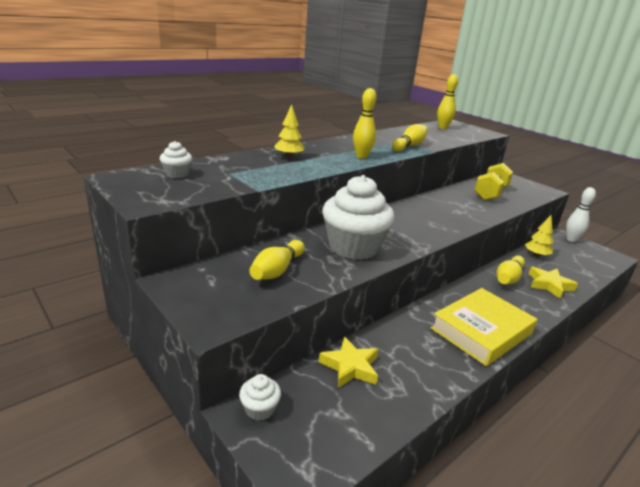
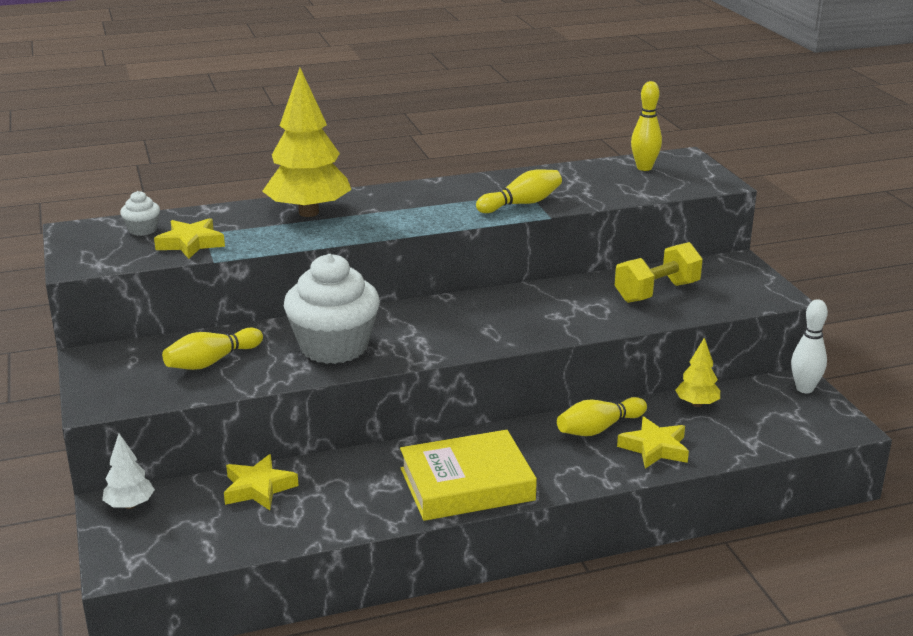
camera: 25 degrees right, 0 degrees up
(226, 180) = (190, 243): none -> yellow star
(259, 409) = (130, 505): white cupcake -> white tree
(289, 157) = (309, 212): yellow tree -> yellow tree, size x2.05
(361, 156) = (416, 218): yellow bowling pin -> none

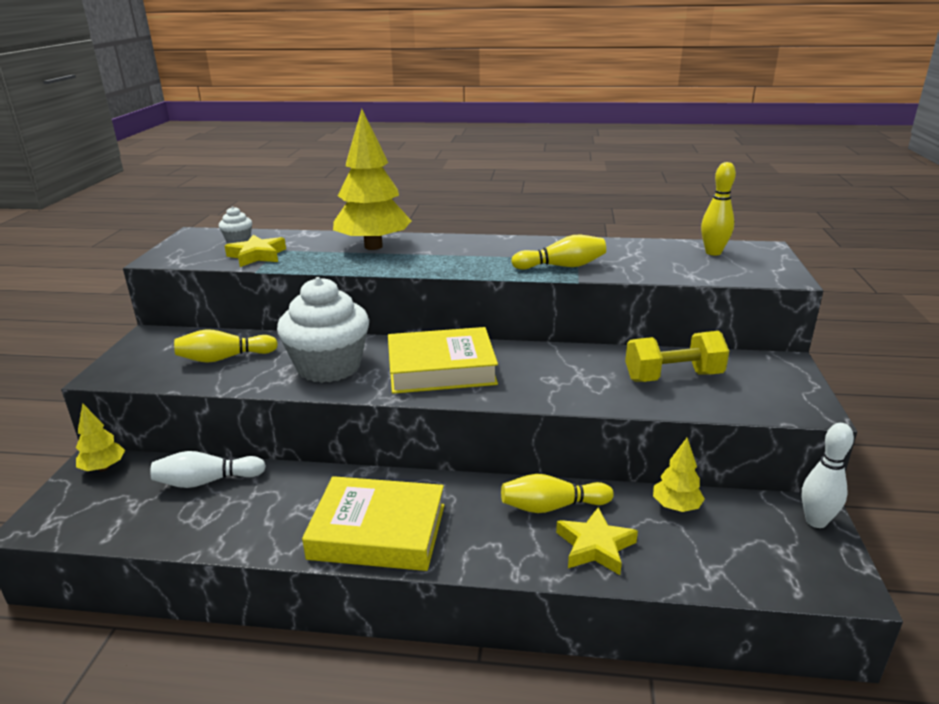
camera: 25 degrees right, 0 degrees up
(130, 505) = (103, 468): white tree -> yellow tree
(258, 488) = (207, 481): yellow star -> white bowling pin
(447, 326) = (441, 368): none -> yellow book

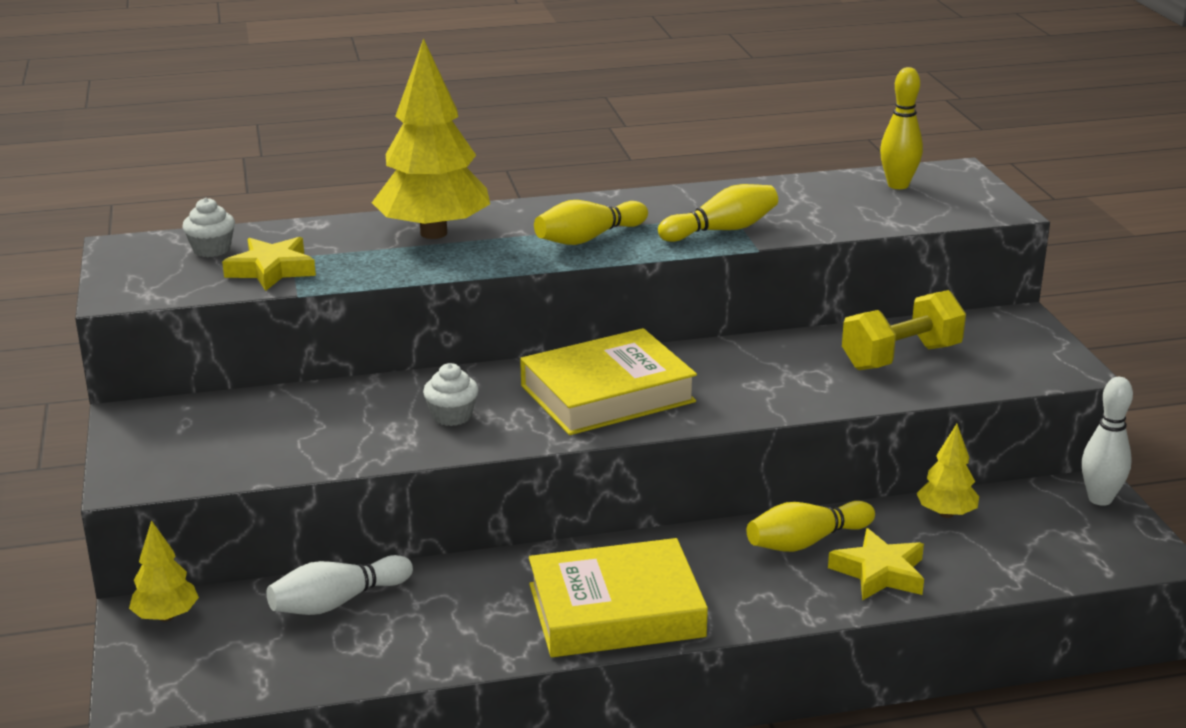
camera: 20 degrees left, 0 degrees up
(224, 358) = (287, 429): yellow bowling pin -> yellow bowling pin (588, 238)
(329, 367) = (452, 416): white cupcake -> white cupcake, size x0.43

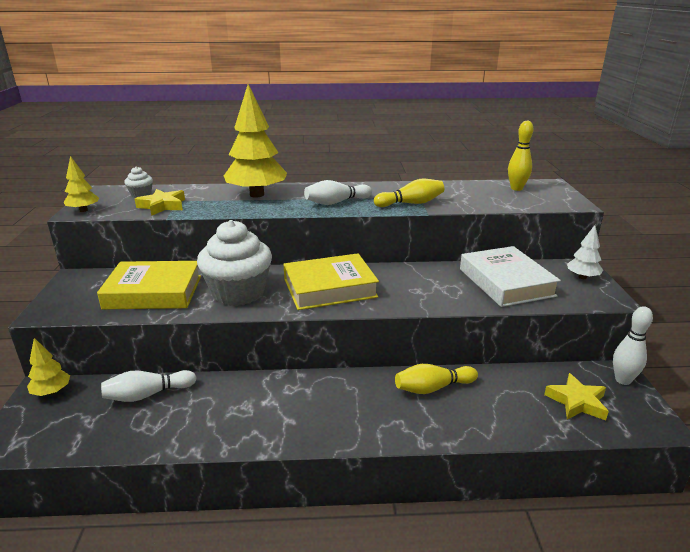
camera: 10 degrees right, 0 degrees up
(452, 416) = (238, 292): white cupcake -> white cupcake, size x2.31
(588, 238) = (336, 202): yellow bowling pin -> white bowling pin
(616, 610) = (303, 421): yellow book -> yellow book (153, 292)
(879, 573) = (474, 415): yellow star -> yellow star (577, 402)
(901, 357) = (506, 282): yellow dumbbell -> white book
(946, 514) = (523, 379): yellow tree -> yellow tree (83, 210)
(1024, 337) = (582, 277): none -> white tree

